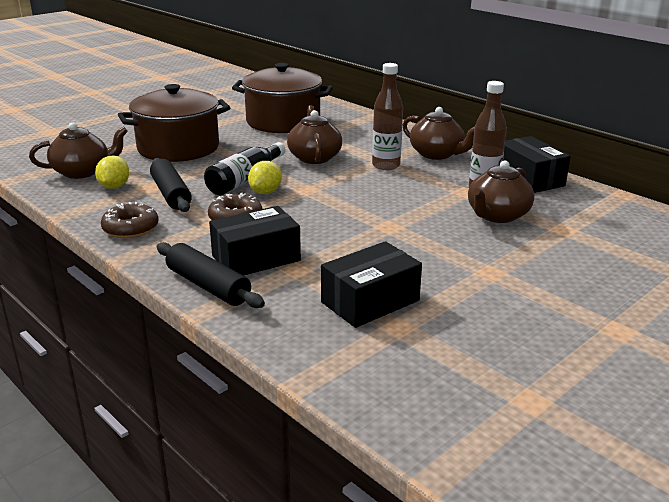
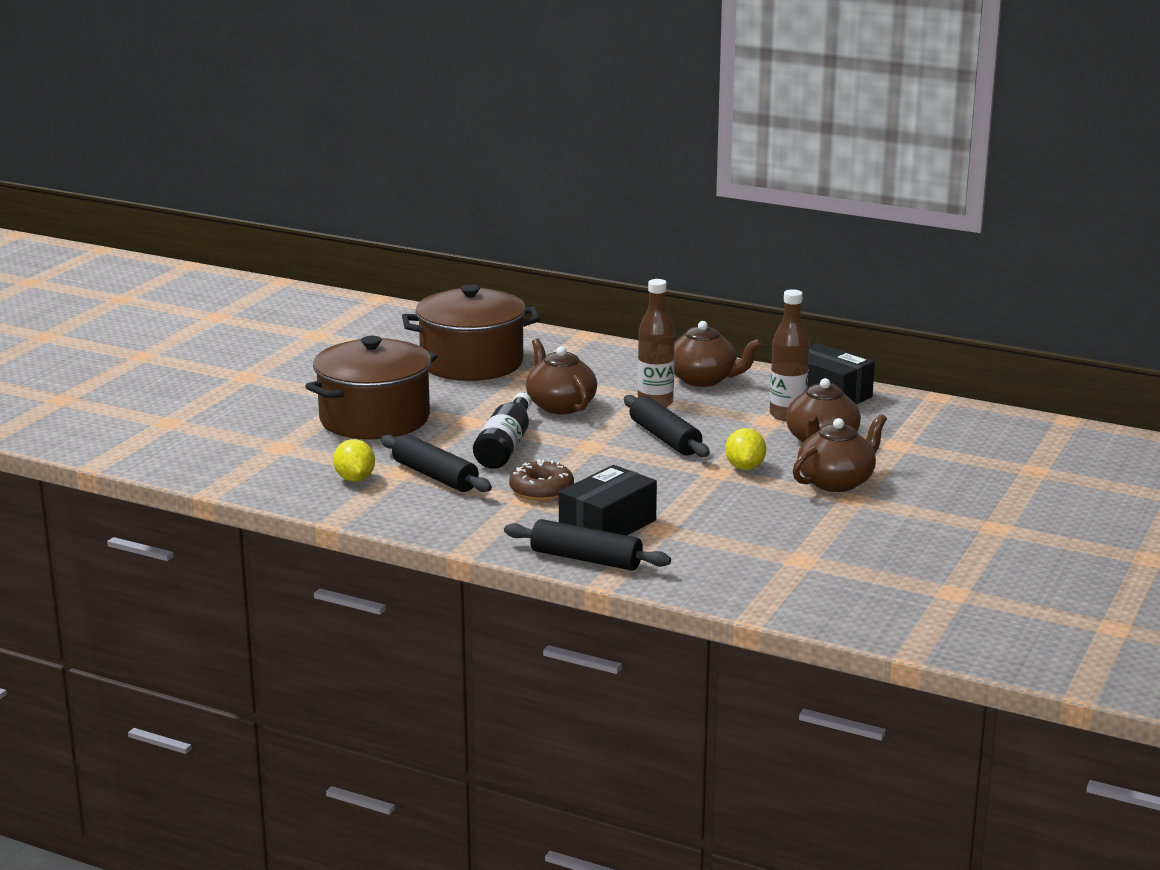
camera: 20 degrees left, 5 degrees down
(82, 172) = (289, 468): brown teapot -> brown teapot (837, 482)
(130, 228) = (435, 520): brown donut -> none
(265, 192) = (544, 456): yellow lemon -> yellow lemon (745, 467)
(370, 193) = (665, 438): none -> black rolling pin
(370, 301) = (758, 544): black box -> none

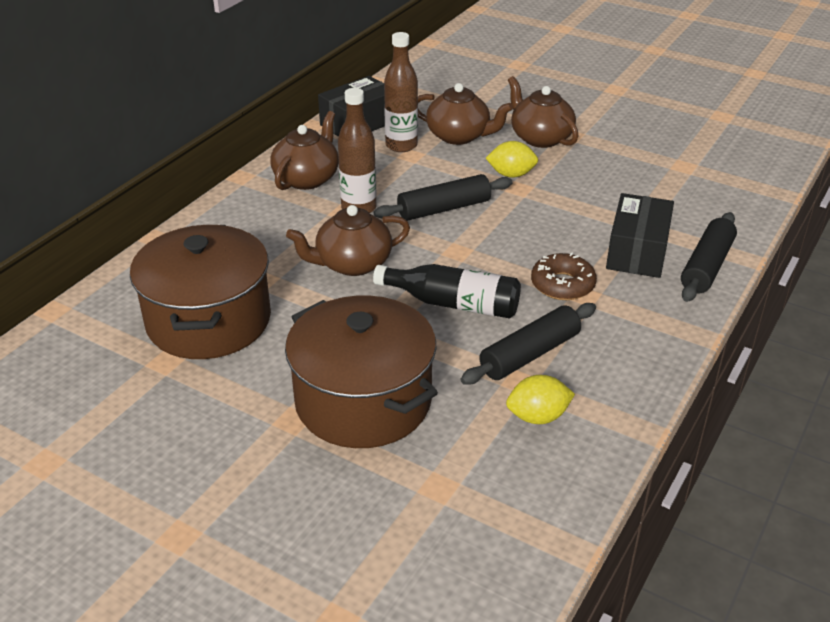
camera: 85 degrees left, 15 degrees up
(607, 526) = (637, 251): black box -> black box turned 60 degrees clockwise

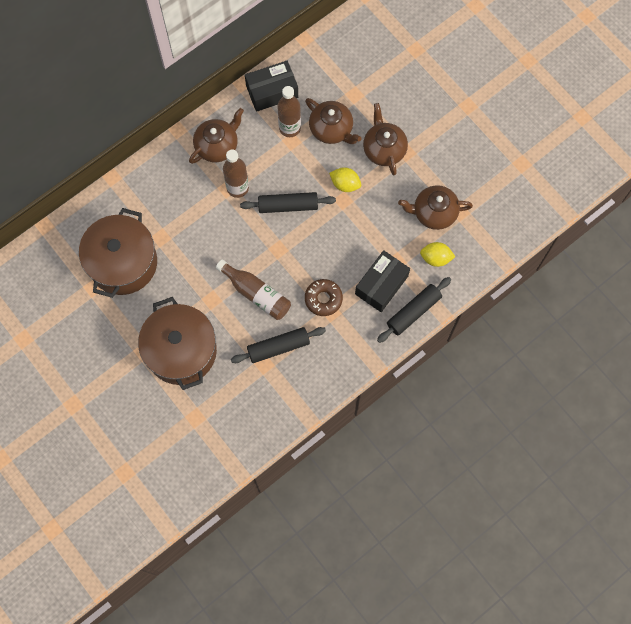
camera: 20 degrees right, 35 degrees up
(352, 264) = (214, 240): brown teapot -> brown teapot (434, 213)
(453, 303) = (256, 294): black bottle -> brown bottle
(538, 417) = (261, 391): yellow lemon -> yellow lemon (436, 258)

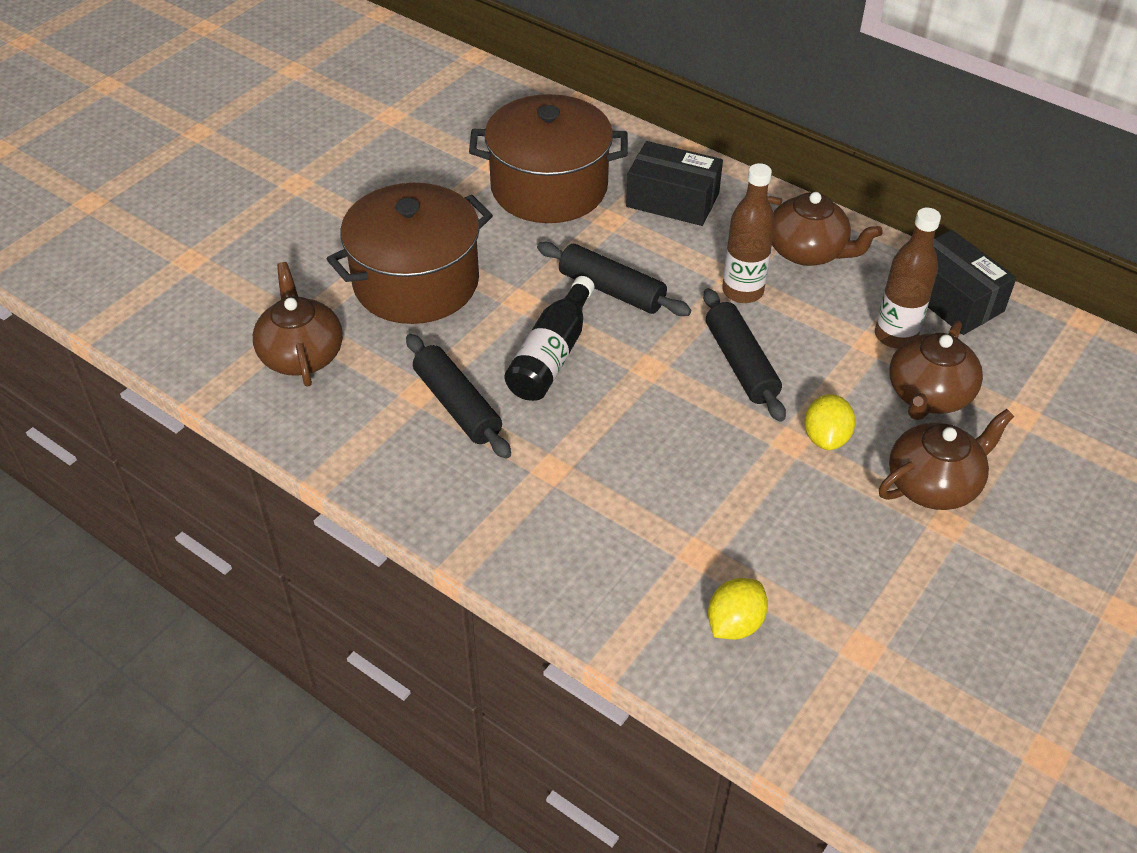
camera: 75 degrees right, 25 degrees down
(256, 294) = (551, 355): brown bottle -> black bottle
(323, 299) = (574, 451): brown donut -> none
(381, 285) = (637, 538): black box -> black box (672, 200)
(413, 312) = (597, 606): black rolling pin -> black rolling pin (611, 290)
(434, 213) = (837, 599): brown teapot -> brown teapot (301, 354)
(436, 258) = (734, 624): yellow lemon -> yellow lemon turned 45 degrees clockwise

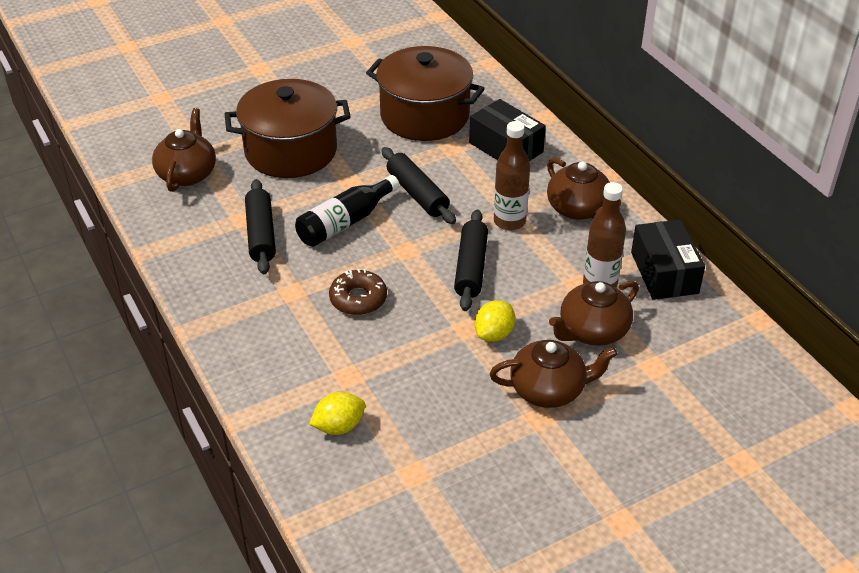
camera: 25 degrees right, 5 degrees down
(638, 449) = (358, 299): none -> brown donut

